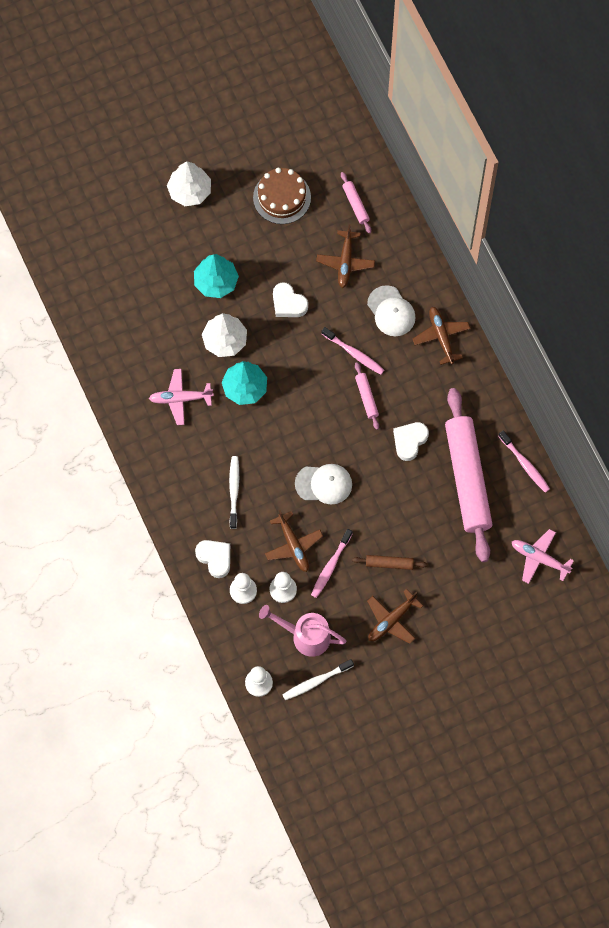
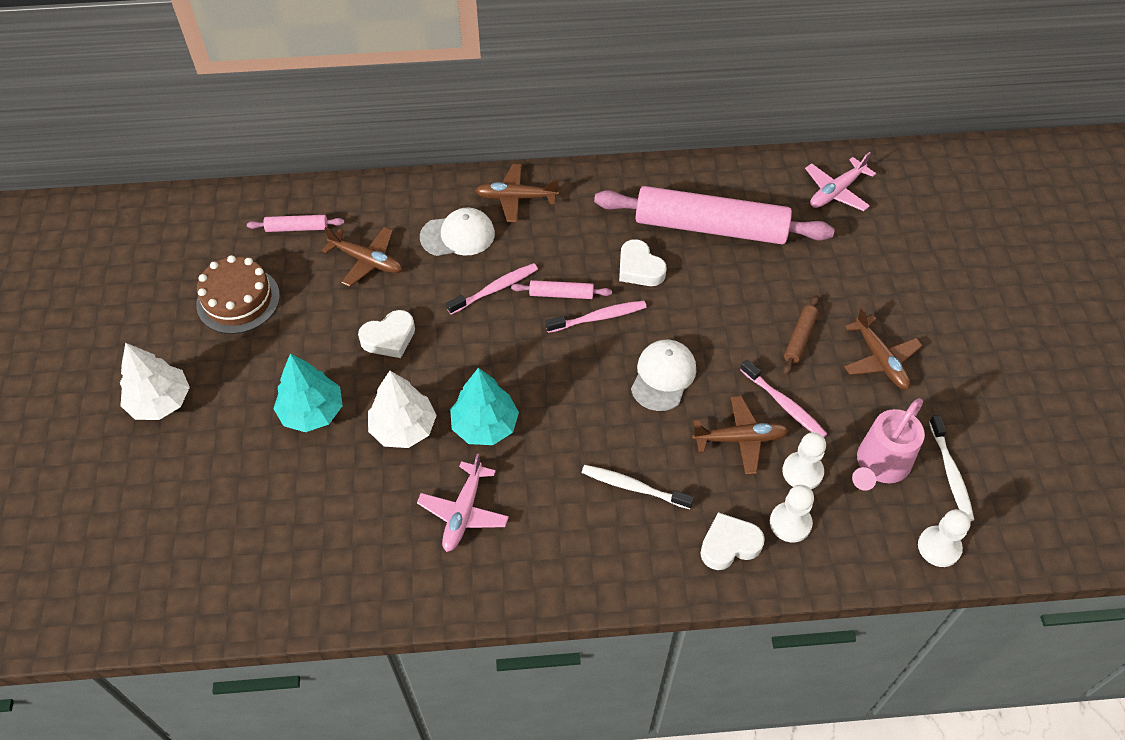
camera: 70 degrees left, 15 degrees down
(525, 464) = (712, 170): pink toothbrush -> pink toothbrush (598, 317)

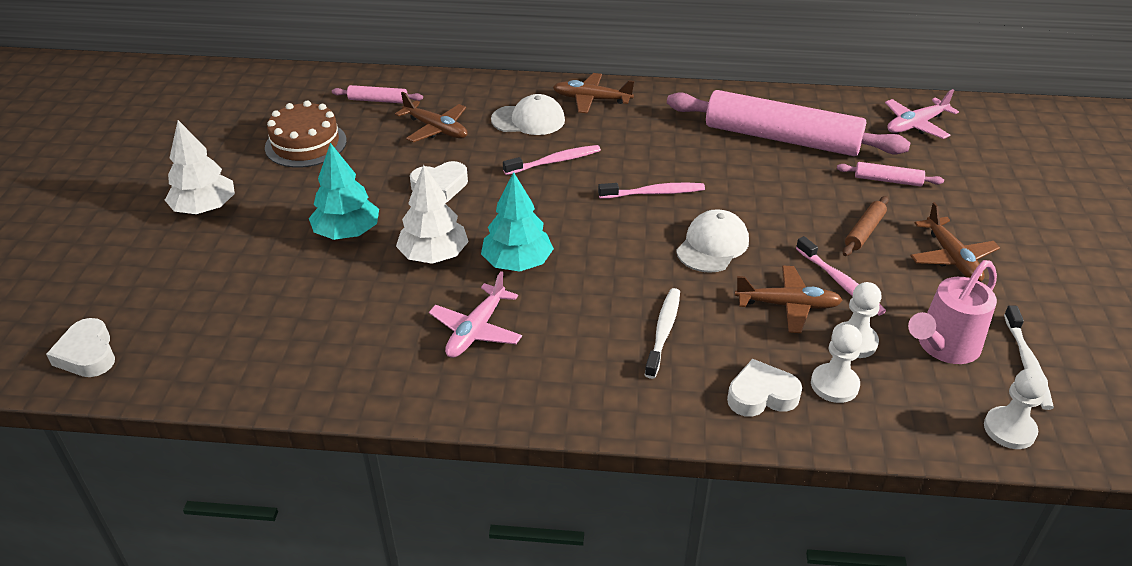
camera: 10 degrees right, 15 degrees down
(561, 294) = (620, 172): pink rolling pin -> pink rolling pin (888, 180)
(633, 487) = (663, 332): white toothbrush -> white toothbrush turned 75 degrees clockwise
(639, 268) = (703, 161): white heart -> white heart (87, 354)

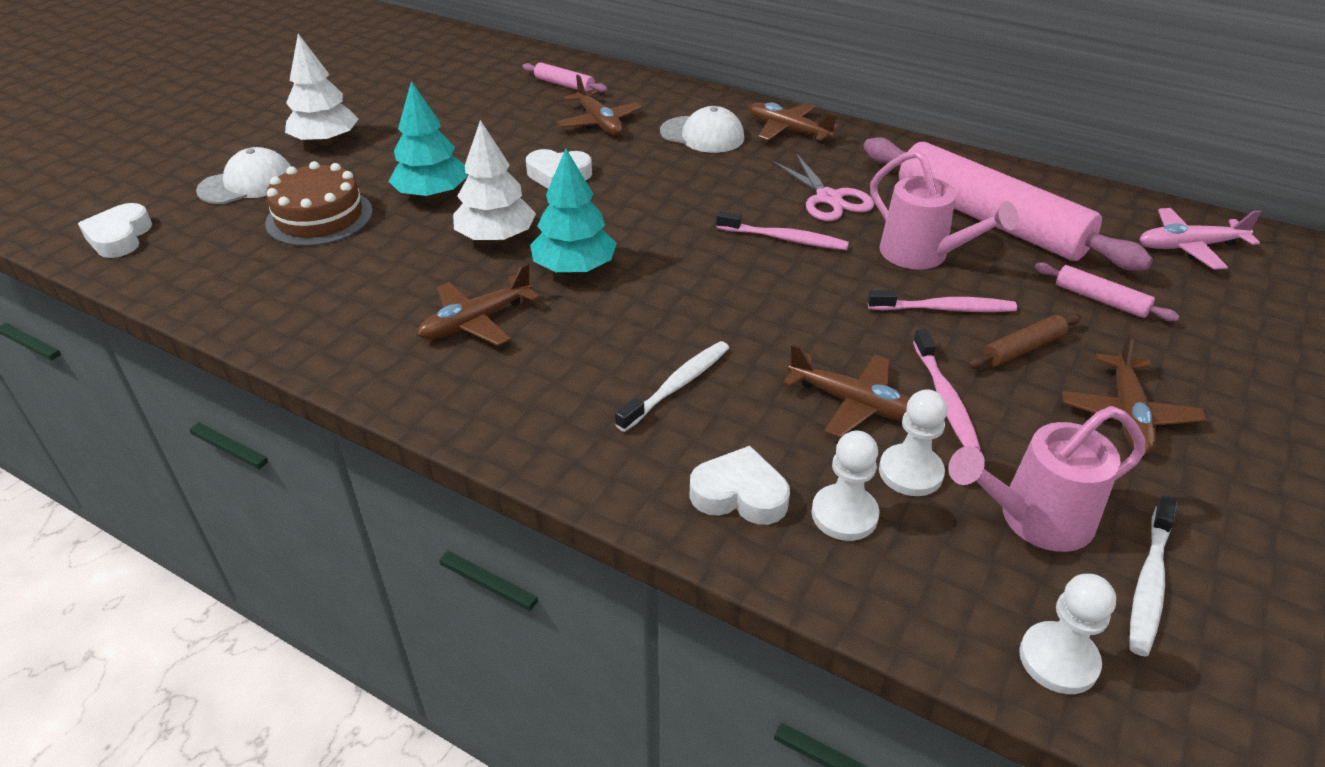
camera: 25 degrees right, 0 degrees up
(306, 144) = (463, 108): brown cake -> brown cake (319, 217)
(476, 330) = (476, 321): pink plane -> brown plane
(554, 161) = (697, 180): pink toothbrush -> pink toothbrush (944, 309)
(662, 151) = (829, 198): none -> pink scissors
(712, 245) = (811, 311): white cap -> white cap (247, 183)
(757, 179) = (922, 255): none -> pink watering can

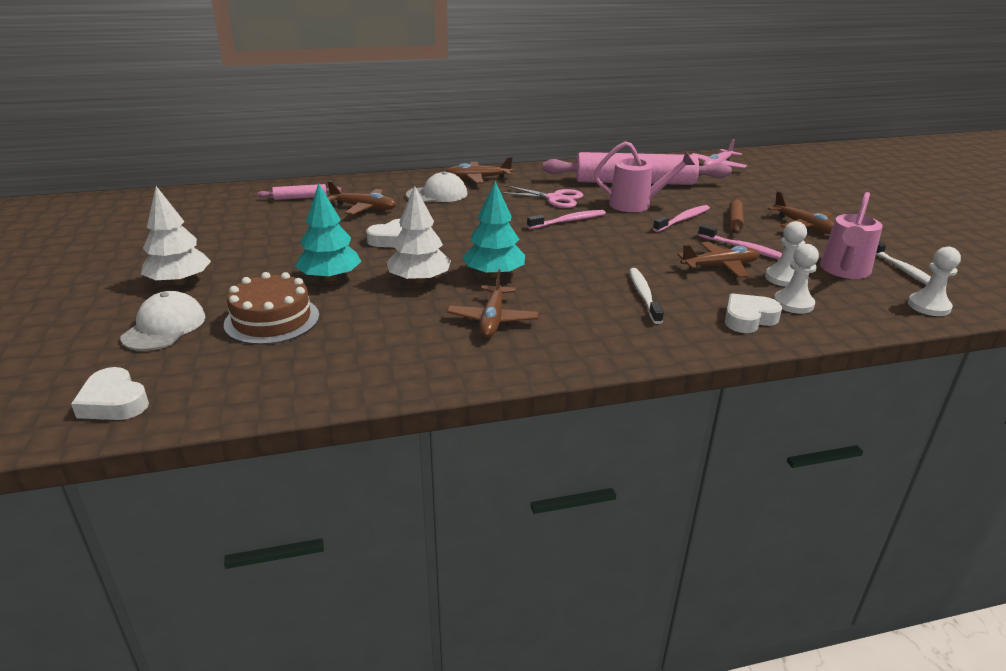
camera: 45 degrees left, 10 degrees down
(1100, 300) = (725, 194): pink rolling pin -> none

